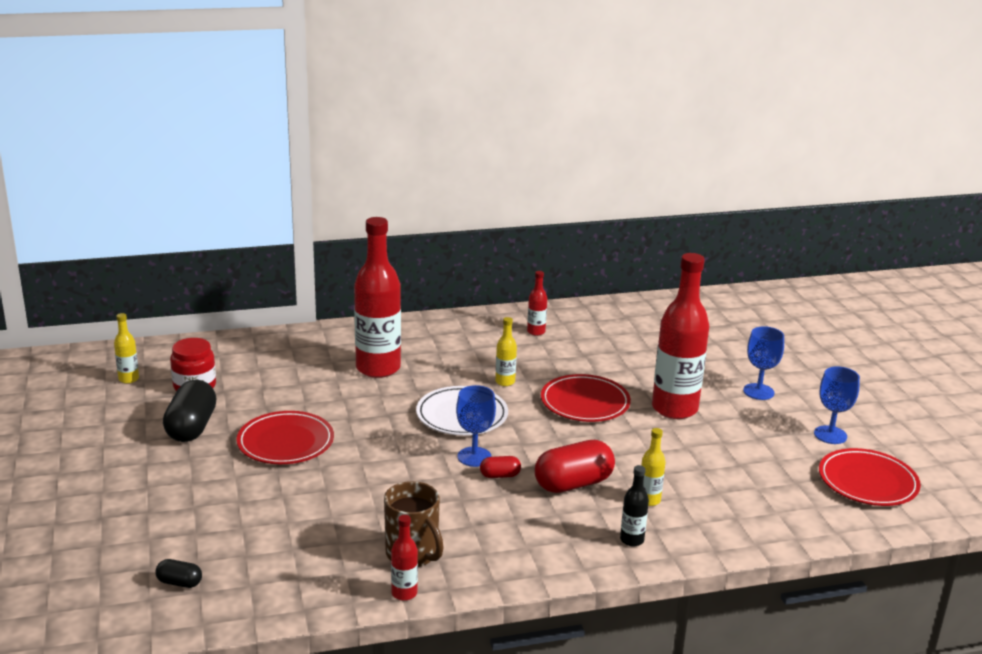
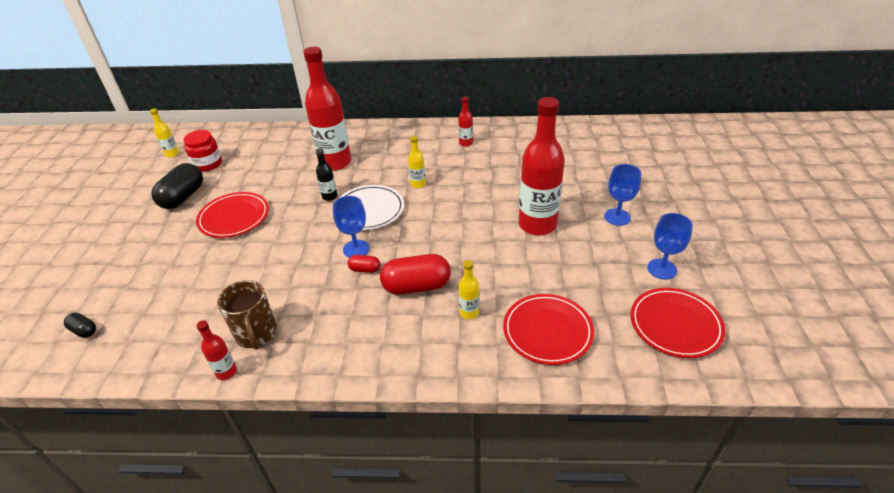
camera: 20 degrees right, 15 degrees up
(585, 402) = (468, 210): red plate -> red plate (547, 331)
(632, 540) = (433, 352): black bottle -> black bottle (329, 196)

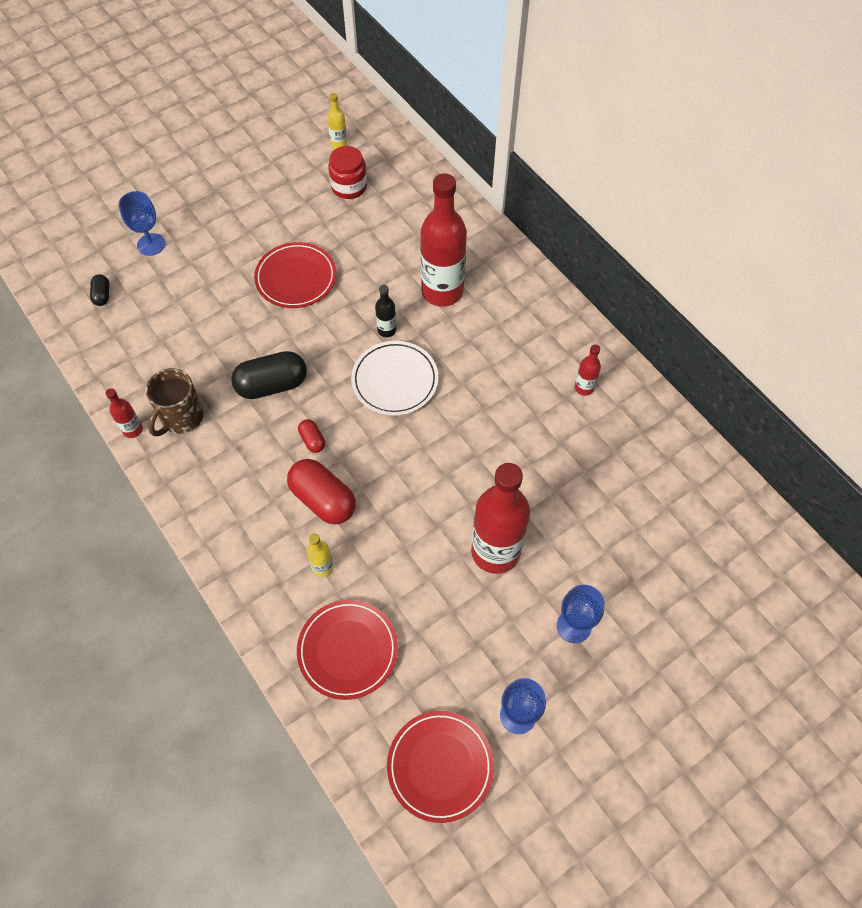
camera: 50 degrees right, 20 degrees up
(183, 197) = (289, 213): black capsule -> black capsule (272, 385)
(356, 249) = (332, 412): blue goblet -> blue goblet (151, 244)
(418, 184) = (470, 393): yellow bottle -> none

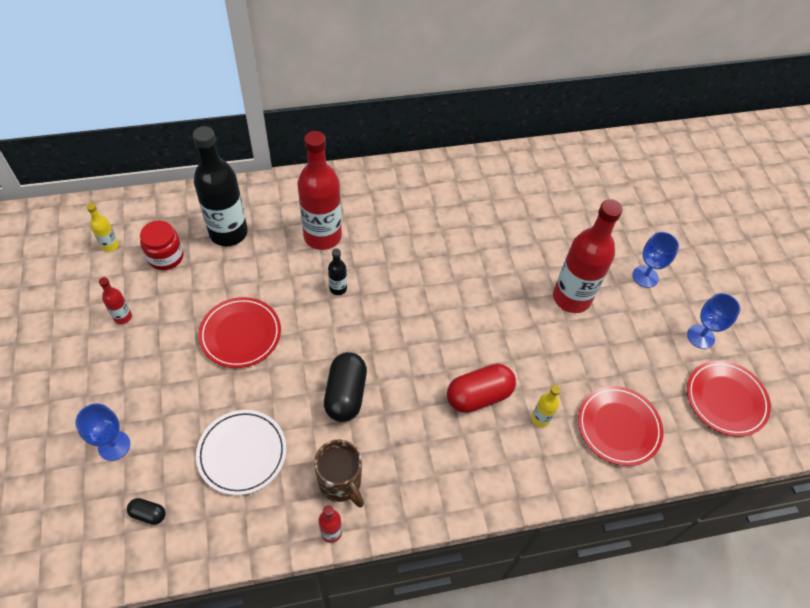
camera: 70 degrees left, 5 degrees down
(312, 440) = (418, 383): red capsule -> none
(395, 380) = (390, 302): white plate -> white plate (242, 453)
(402, 218) = (228, 233): none -> black bottle
(584, 388) = (460, 189): red bottle -> red bottle (123, 317)

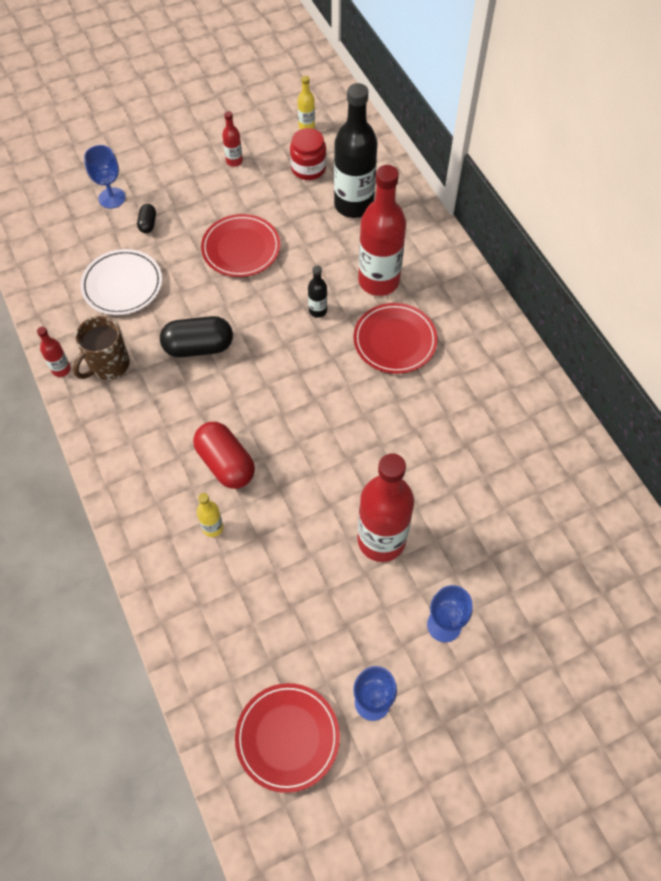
camera: 80 degrees right, 5 degrees up
(148, 514) = (58, 239): black capsule -> black capsule (148, 224)
(618, 427) = (221, 611): red plate -> red plate (395, 340)

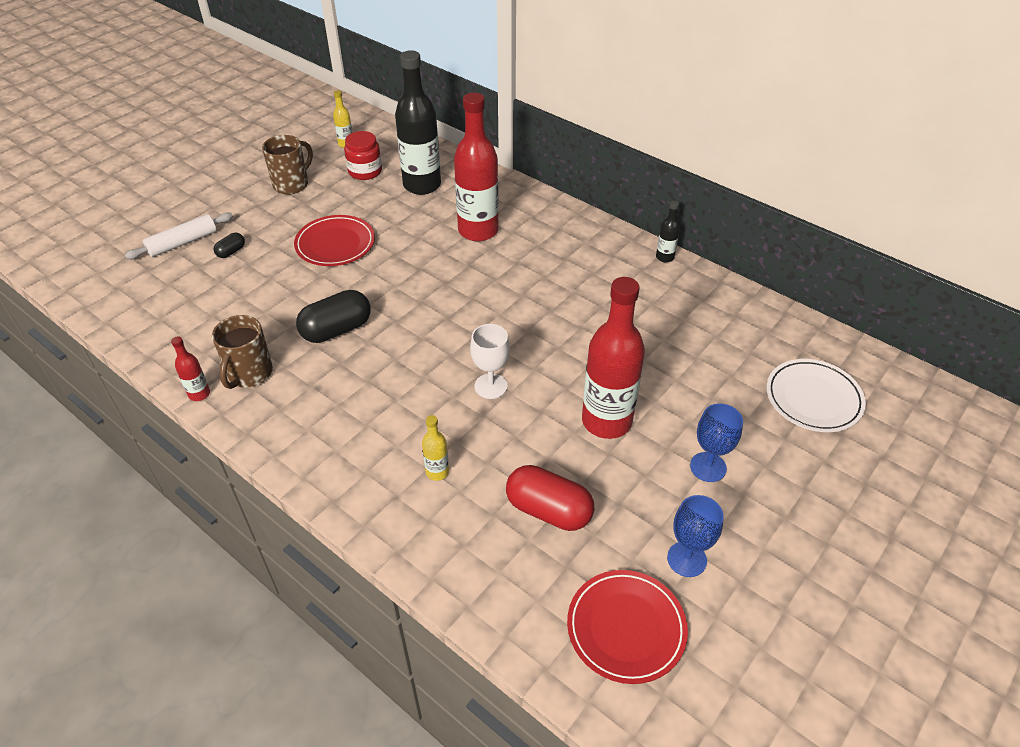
camera: 25 degrees left, 15 degrees down
(112, 198) = (182, 242): blue goblet -> white rolling pin
(122, 285) = (230, 305): white plate -> white plate (813, 398)
(148, 224) = (231, 252): black capsule -> black capsule turned 60 degrees clockwise
(225, 463) = (418, 413): red capsule -> red capsule (548, 510)
(234, 161) = (292, 184): red bottle -> brown mug
(300, 461) = (491, 386): none -> white goblet
(317, 310) = (436, 268): black bottle -> black bottle (664, 257)
(395, 340) = (520, 268): red plate -> none

